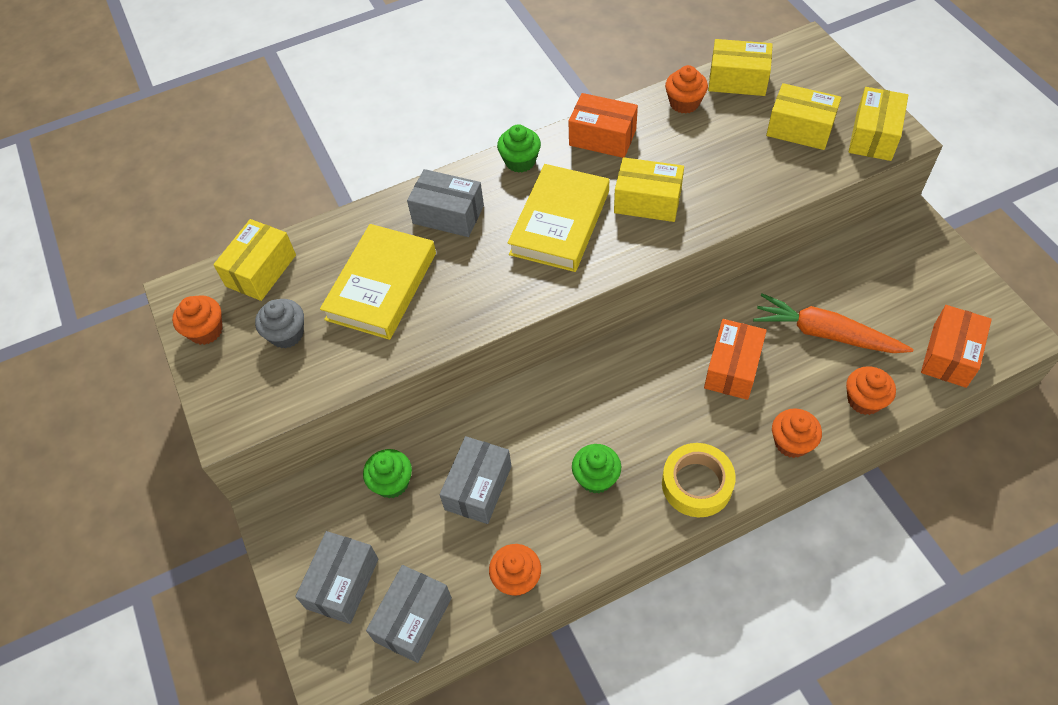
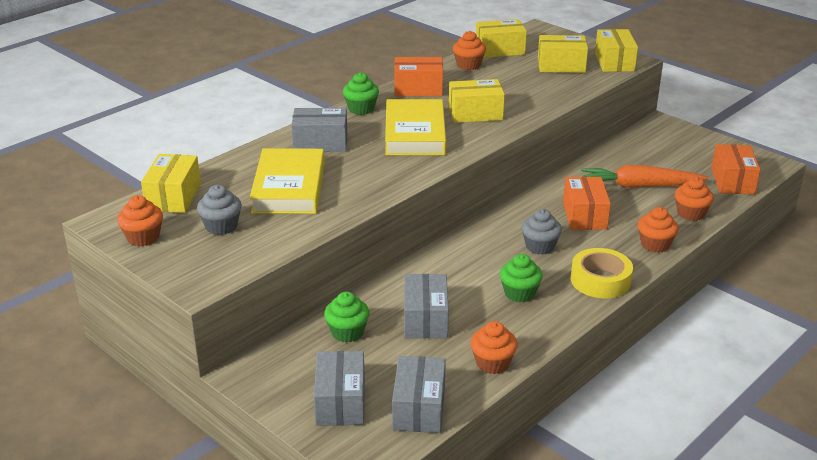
camera: 25 degrees left, 25 degrees down
(655, 407) = (540, 246): none -> grey cupcake

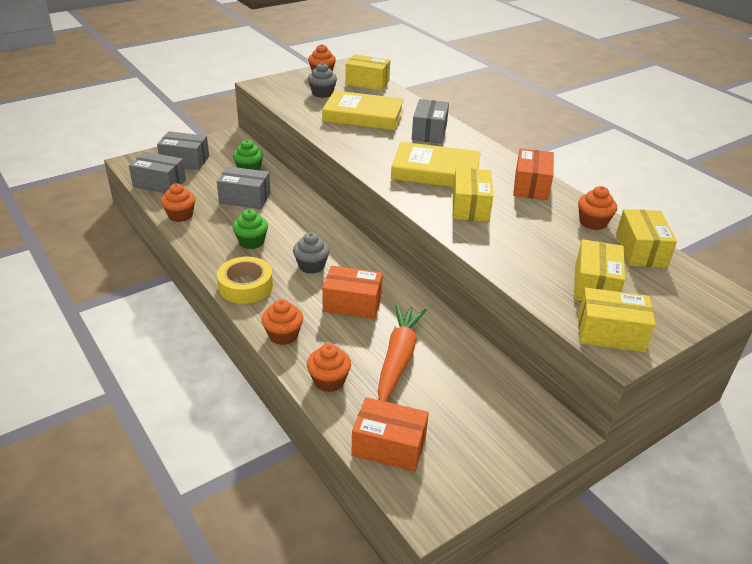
camera: 100 degrees right, 5 degrees up
(361, 109) = (490, 154): green cupcake -> none

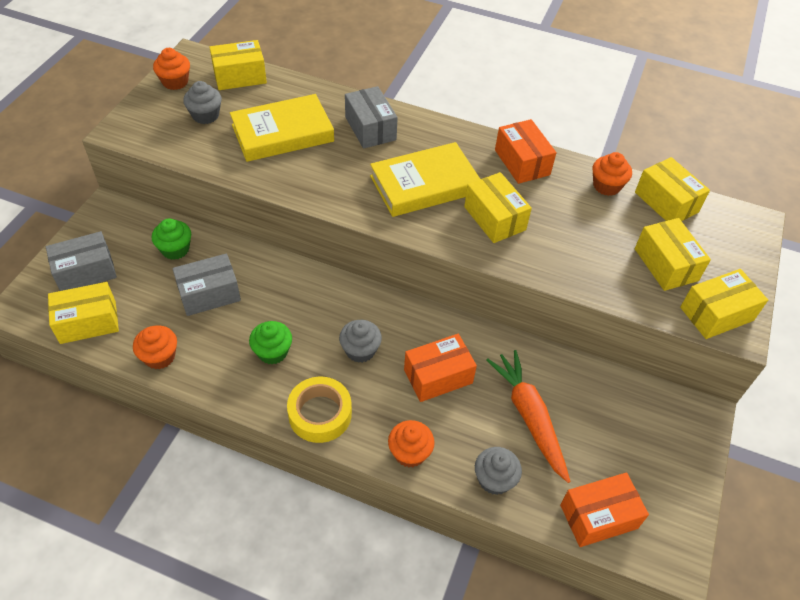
camera: 35 degrees left, 15 degrees up
(159, 183) = (88, 322): grey box -> yellow box
(329, 381) = (494, 479): orange cupcake -> grey cupcake

